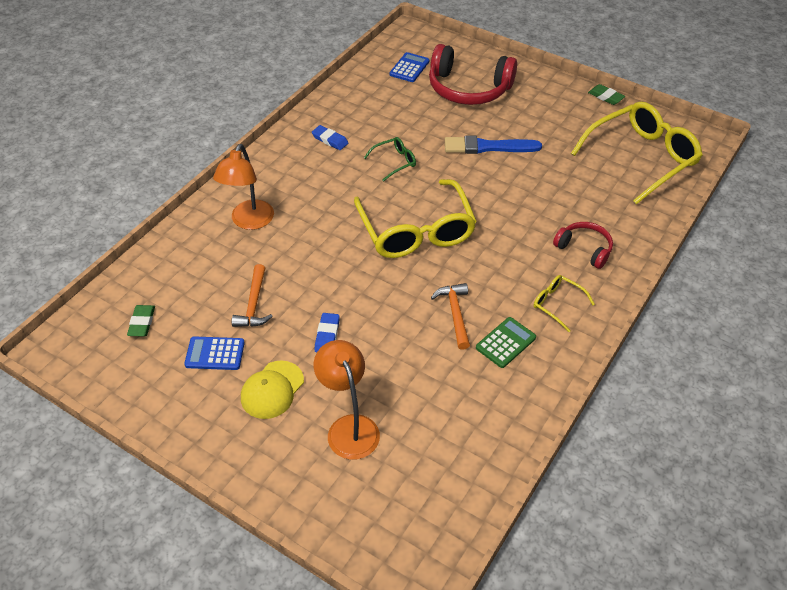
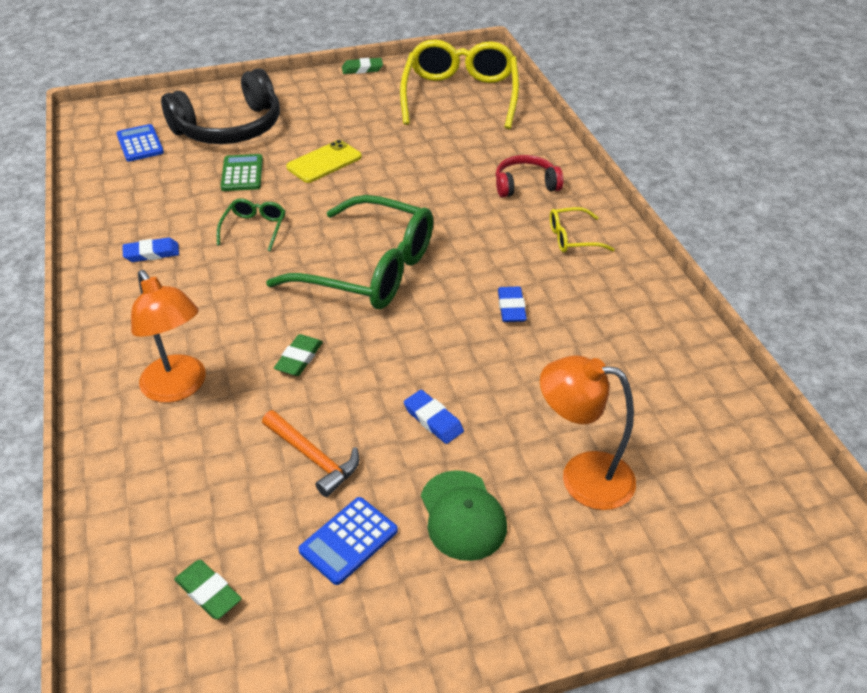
camera: 50 degrees left, 5 degrees down
(272, 390) = (462, 515): yellow cap -> green cap
(315, 251) = (299, 358): none -> green eraser
(416, 231) = (369, 269): yellow glasses -> green glasses
(455, 314) = (511, 308): orange hammer -> blue eraser
(468, 88) = (230, 128): red headphones -> black headphones
(488, 147) = (324, 162): blue brush -> yellow phone
(505, 343) = (584, 296): green calculator -> green calculator (242, 173)

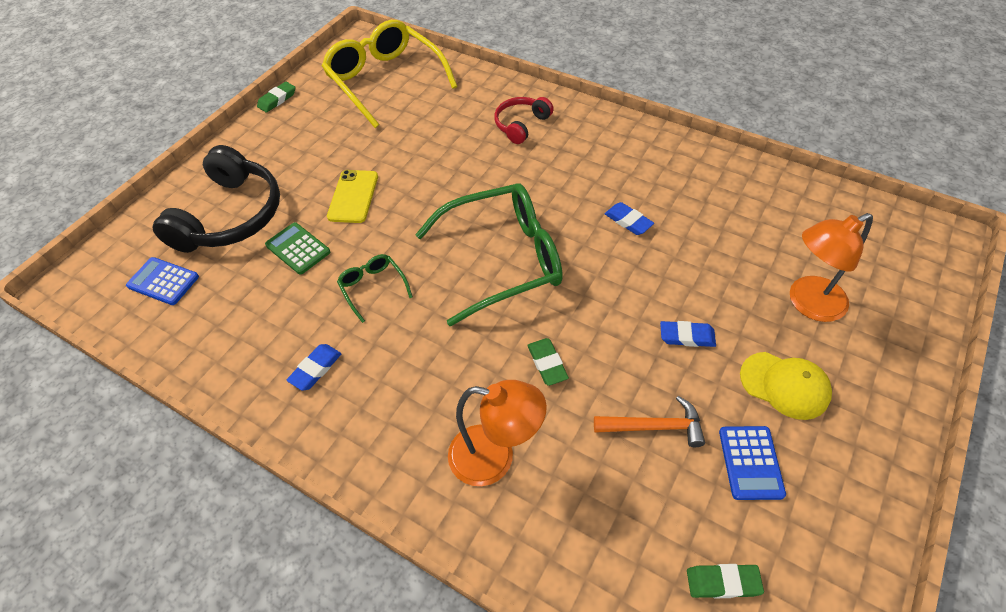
camera: 40 degrees left, 10 degrees up
(462, 515) = (785, 385): green cap -> yellow cap
(572, 238) = (599, 145): yellow glasses -> none

